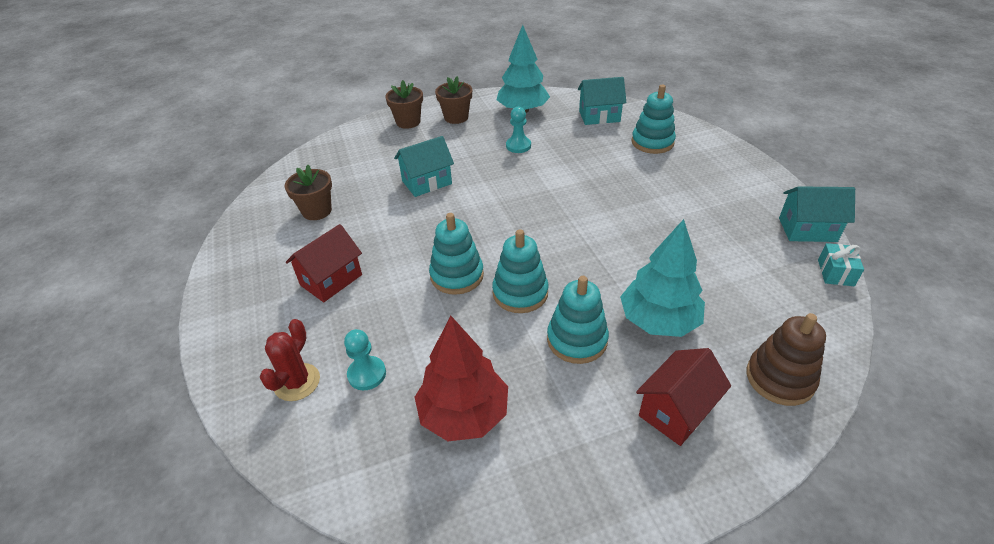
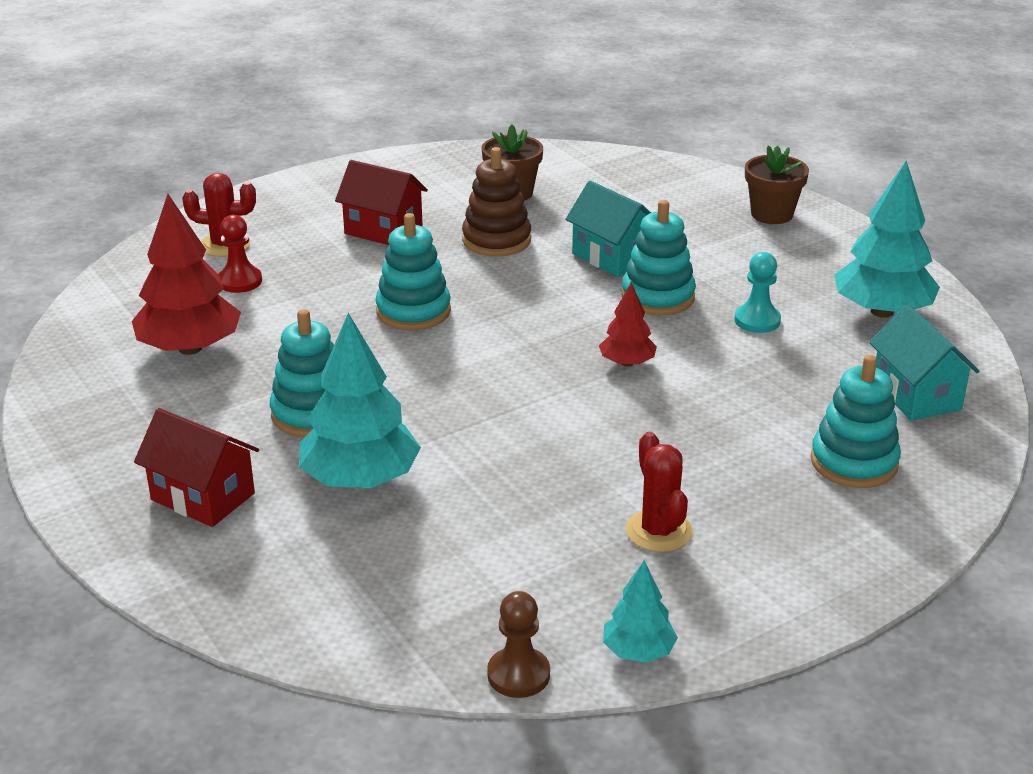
camera: 75 degrees right, 10 degrees down
(367, 374) = (240, 281): turquoise pawn -> red pawn
(456, 117) = (813, 252): brown flower pot -> none
(520, 293) = (391, 362): turquoise stacking toy -> turquoise stacking toy (658, 297)
(548, 194) = (627, 363): none -> red tree
(709, 208) = (658, 531): none -> red cactus
(779, 378) = (265, 589): brown stacking toy -> brown stacking toy (496, 240)
(807, 229) = (638, 651): turquoise house -> turquoise tree
(835, 273) = (518, 674): turquoise gift -> brown pawn

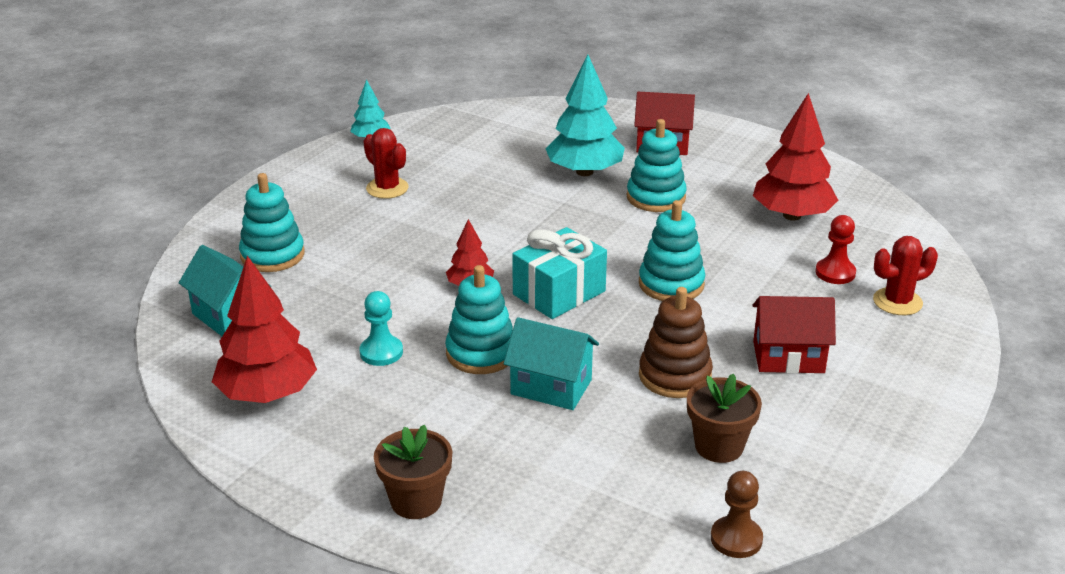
camera: 155 degrees right, 0 degrees up
(518, 674) = (425, 119): brown pawn -> brown pawn (736, 539)
(537, 331) = (559, 293): none -> turquoise gift
(882, 311) = (267, 394): turquoise tree -> red tree

